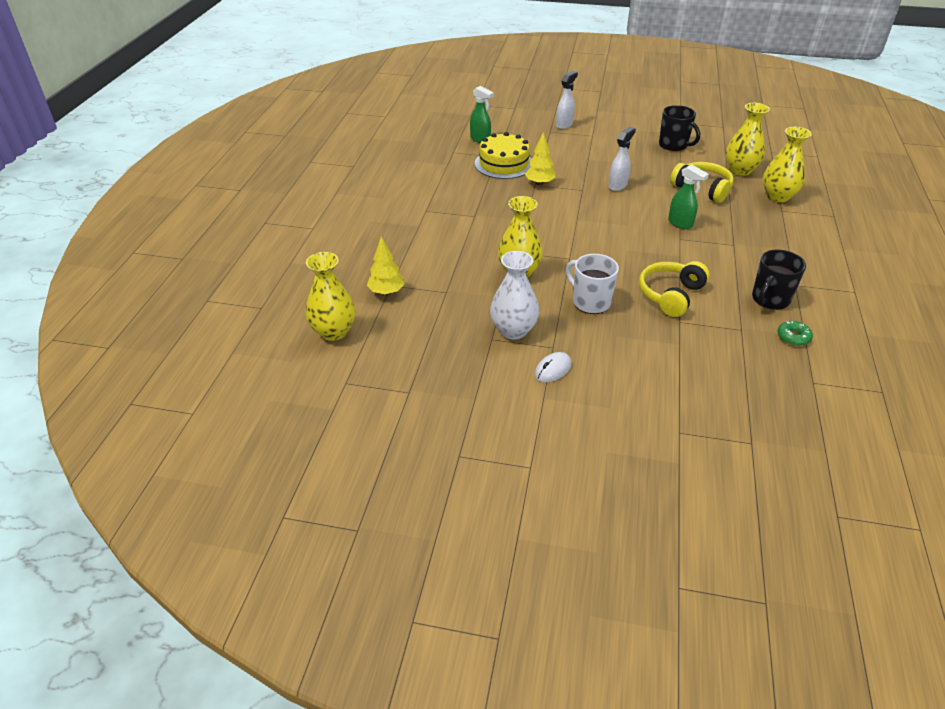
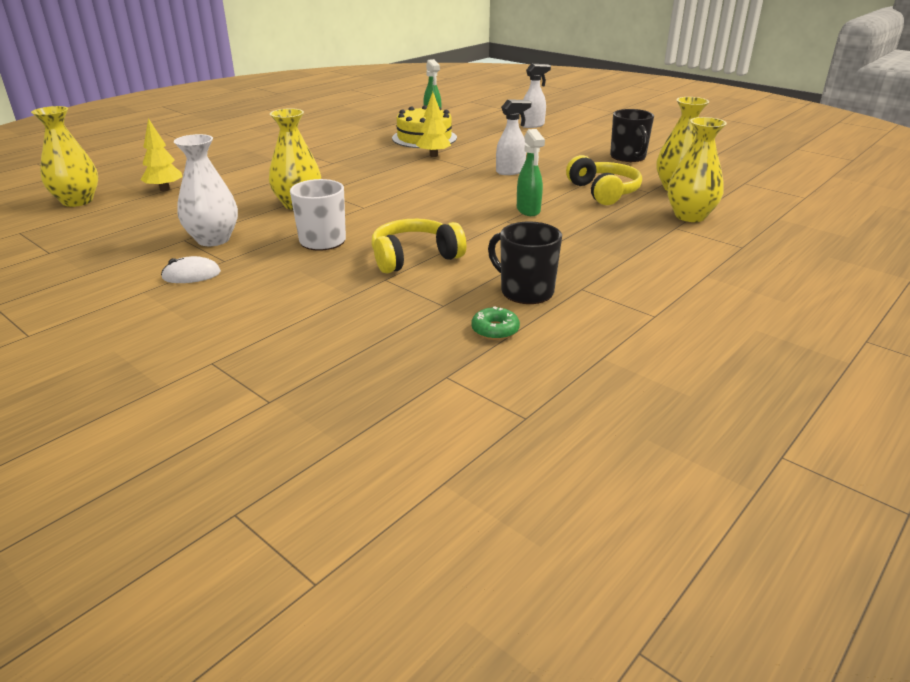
camera: 30 degrees right, 10 degrees down
(770, 299) = (525, 291): black mug -> black mug turned 60 degrees clockwise

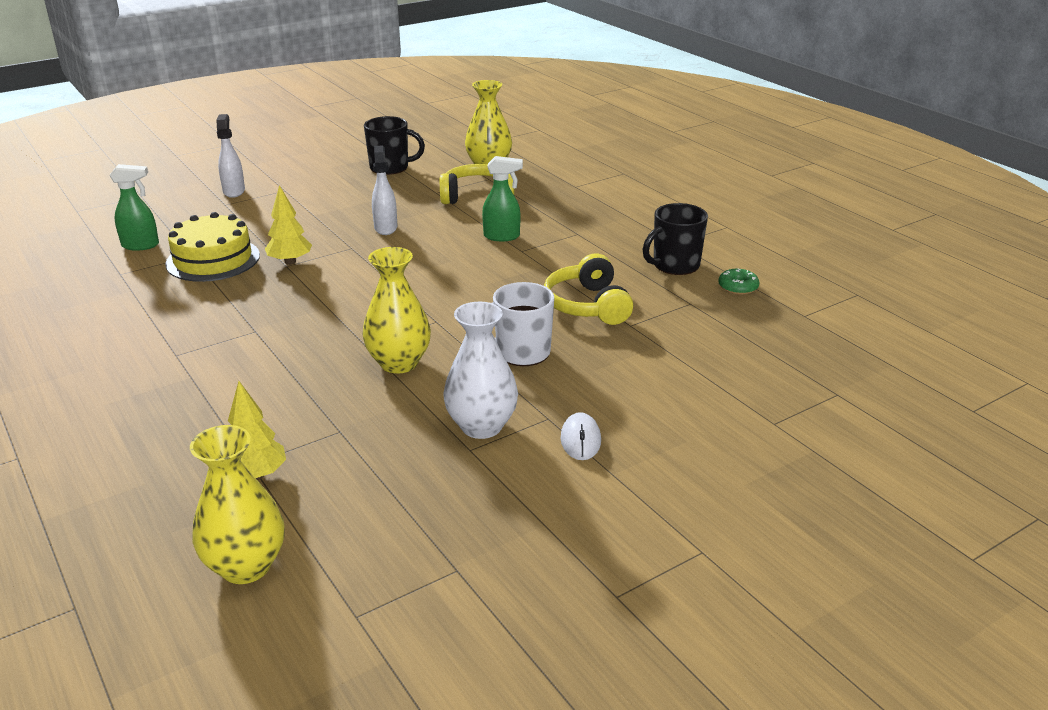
camera: 75 degrees left, 0 degrees up
(690, 216) = (555, 176): yellow vase -> none

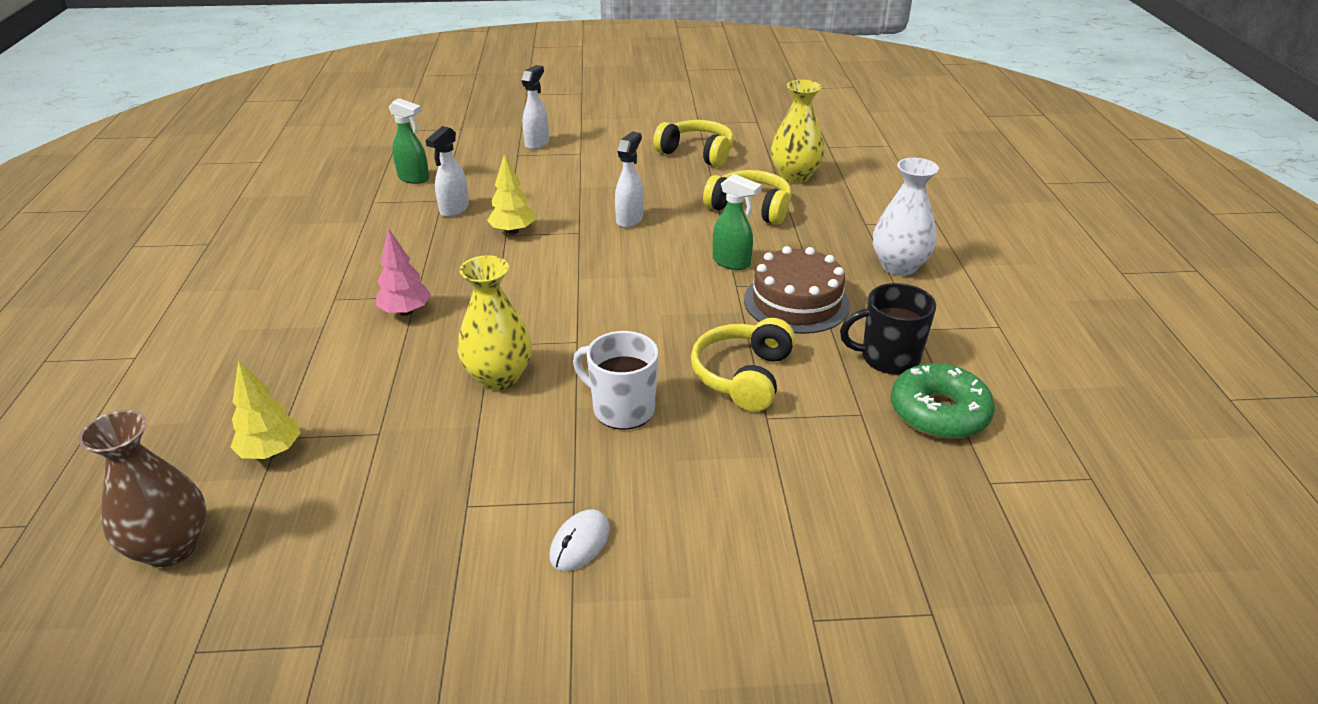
camera: 30 degrees right, 5 degrees up
(213, 259) = (454, 209): yellow cake -> white spray bottle
(246, 566) = (171, 547): yellow vase -> brown vase
(259, 344) = (405, 312): none -> pink tree
(390, 168) = (697, 153): black mug -> yellow headphones
(481, 426) = (502, 483): white vase -> white vase (899, 266)
(577, 249) = (796, 302): none -> brown cake
(738, 287) = (939, 412): green donut -> green donut, size x1.92

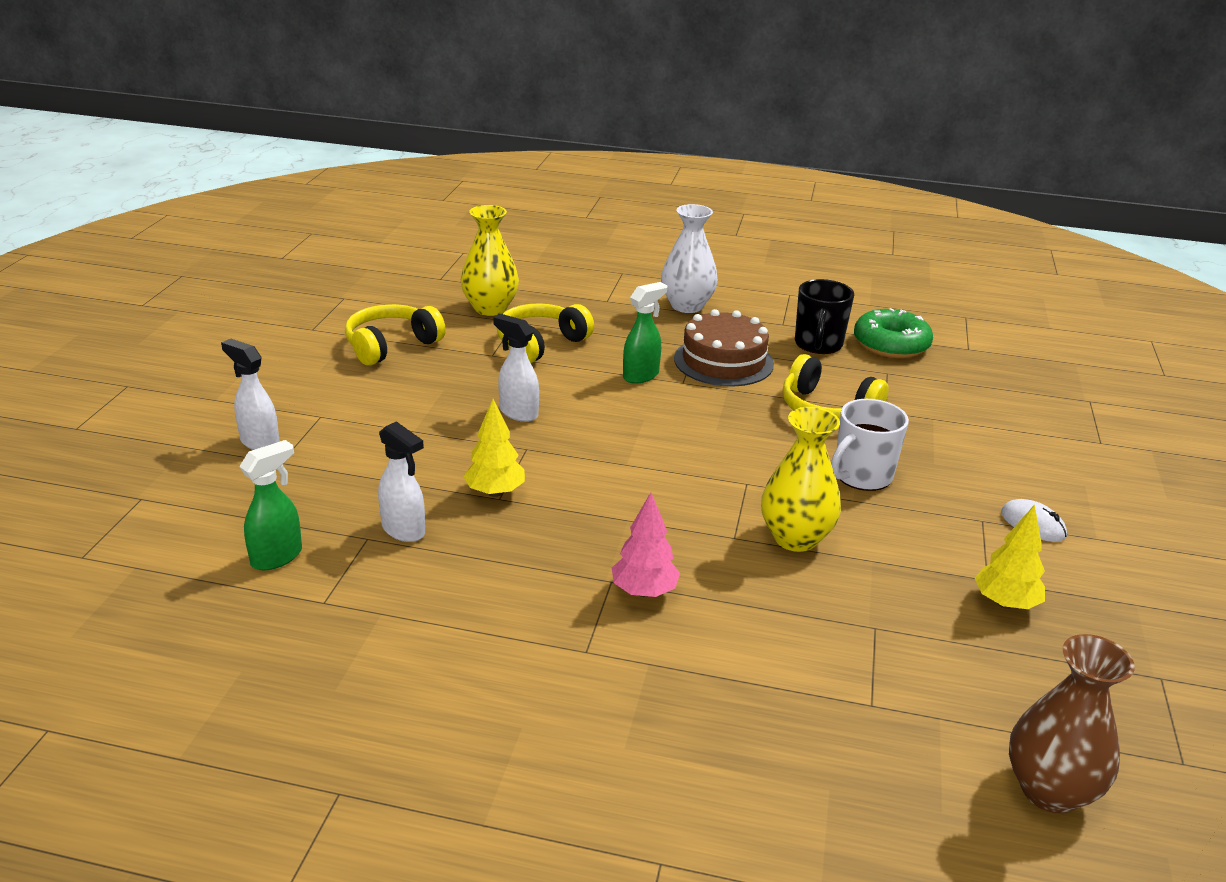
camera: 75 degrees left, 5 degrees down
(271, 452) = (897, 711): yellow tree -> yellow tree (1005, 603)

